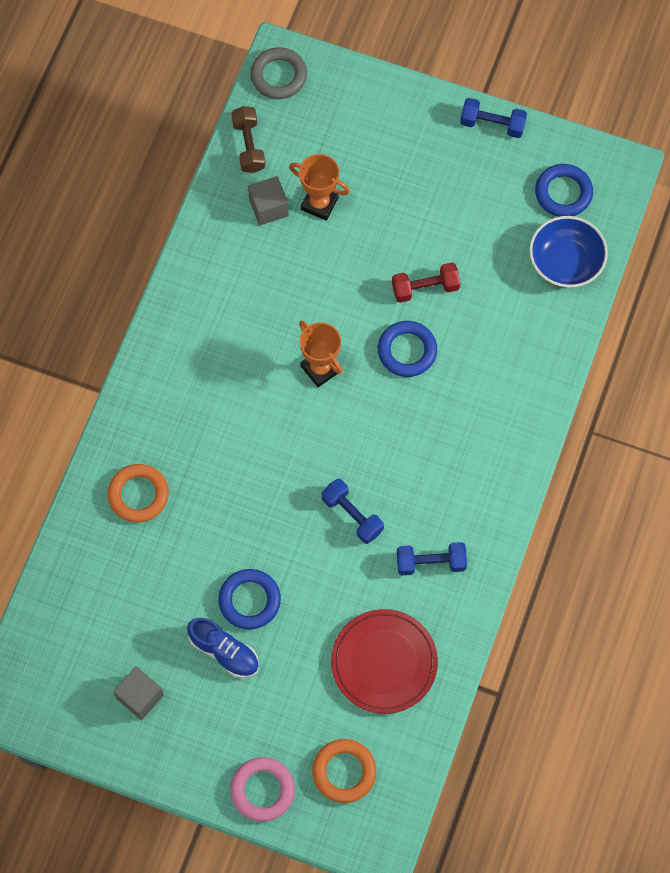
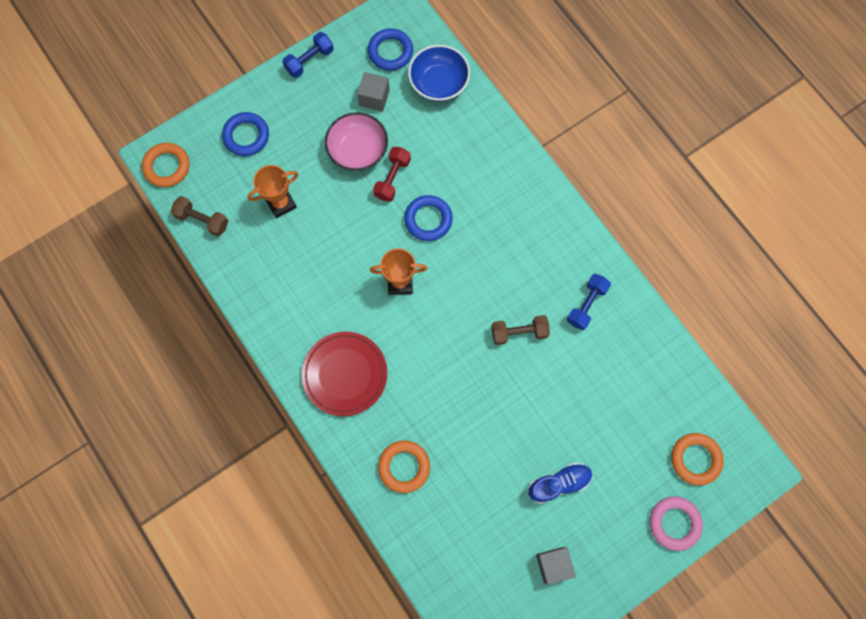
camera: 55 degrees left, 5 degrees up
(249, 600) = (533, 441): blue ring -> blue ring (246, 136)
(268, 207) = (258, 238): grey cube -> grey cube (374, 98)
(278, 76) = (167, 167): grey ring -> orange ring
(352, 515) = (519, 332): blue dumbbell -> brown dumbbell
(384, 662) = (636, 381): red plate -> red plate (345, 374)
(430, 235) = (358, 150): none -> pink bowl

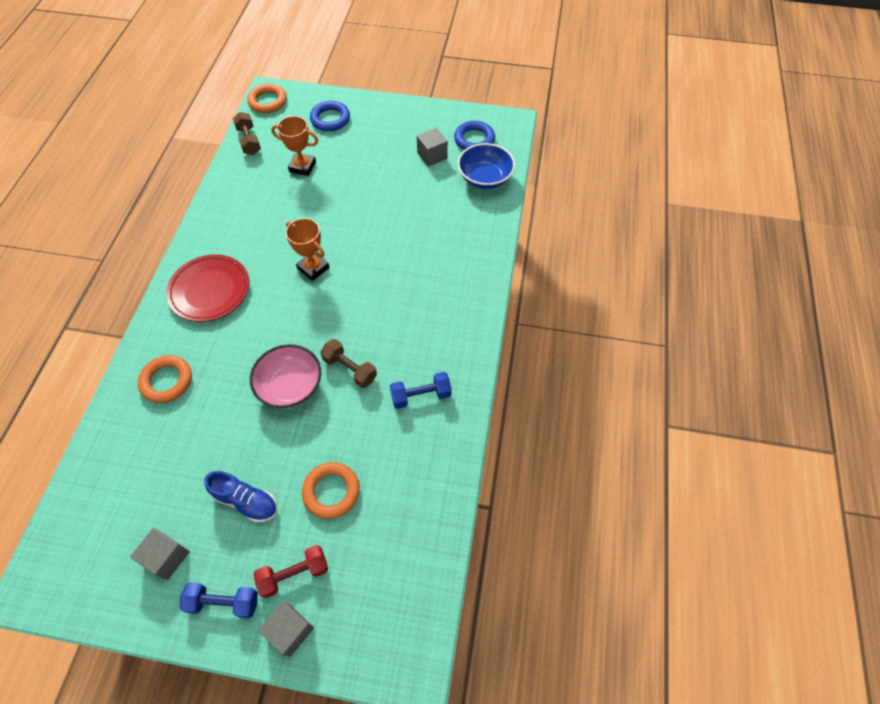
camera: 45 degrees right, 15 degrees down
(309, 60) = (418, 109): blue dumbbell -> blue dumbbell (224, 602)
(358, 150) = (385, 175): pink bowl -> pink bowl (290, 386)
(392, 178) = (386, 206): red dumbbell -> red dumbbell (294, 574)
(428, 219) = (378, 247): blue ring -> none
(674, 523) = (290, 630): pink ring -> grey cube
(695, 459) = (368, 596): orange ring -> orange ring (331, 491)

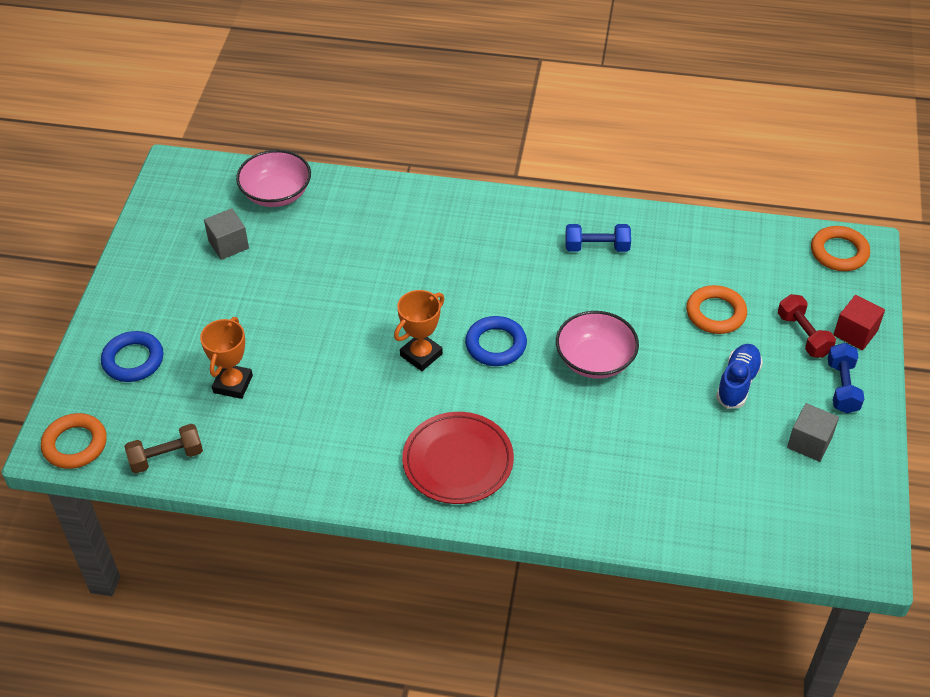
camera: 90 degrees left, 10 degrees down
(167, 381) = (599, 484): orange ring -> orange ring (839, 252)
(290, 630) = (855, 333): grey cube -> red cube
(350, 369) = (568, 308): brown dumbbell -> none
(421, 395) = (597, 247): blue dumbbell -> blue dumbbell turned 75 degrees counterclockwise
(474, 139) = (203, 203): blue ring -> blue ring (496, 345)
(485, 178) = (276, 194): blue bowl -> pink bowl

